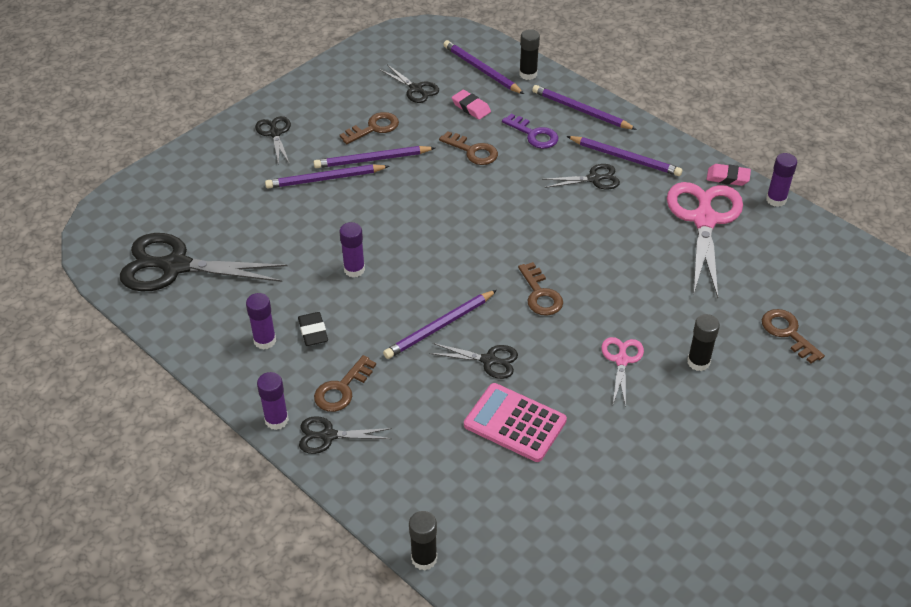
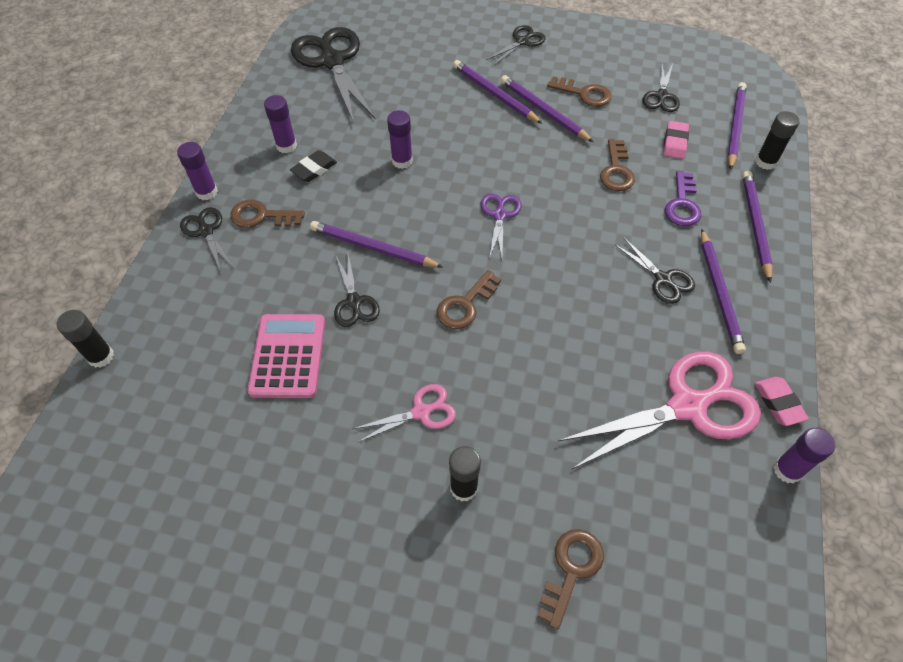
camera: 60 degrees right, 10 degrees up
(465, 236) = (499, 215): none -> purple scissors

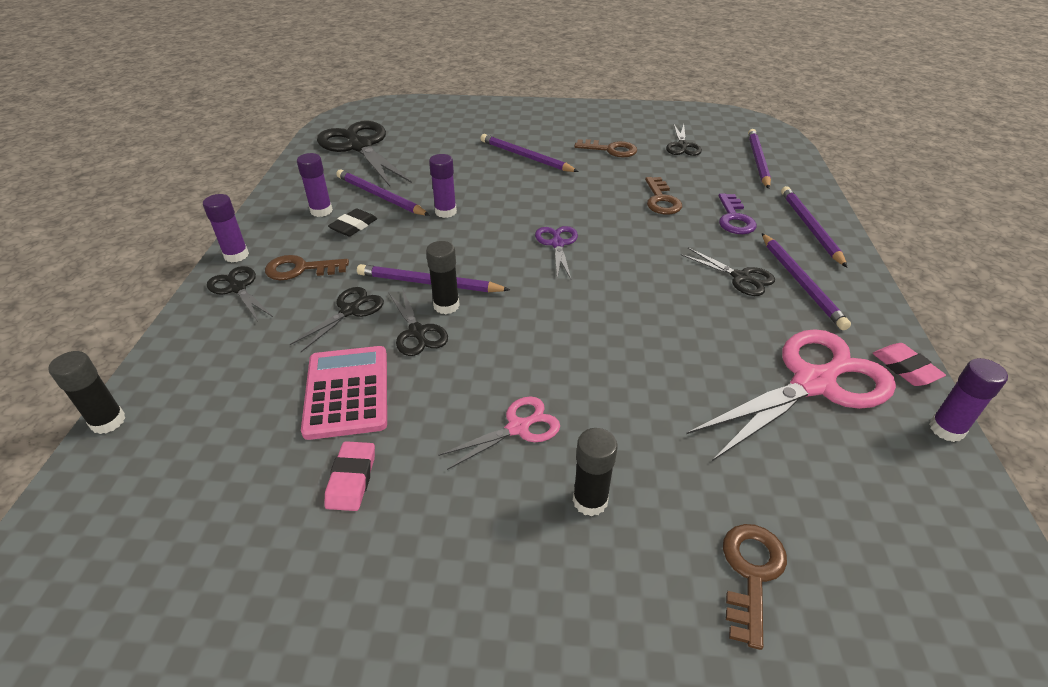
camera: 10 degrees left, 15 degrees down
(465, 305) = (542, 321): brown key -> none
(522, 41) = (541, 120): black scissors -> black scissors (350, 310)
(543, 111) = (576, 164): purple pencil -> purple pencil (380, 196)
(675, 143) = (708, 176): pink eraser -> pink eraser (351, 479)
(765, 162) = (797, 182): black glue stick -> black glue stick (446, 306)

